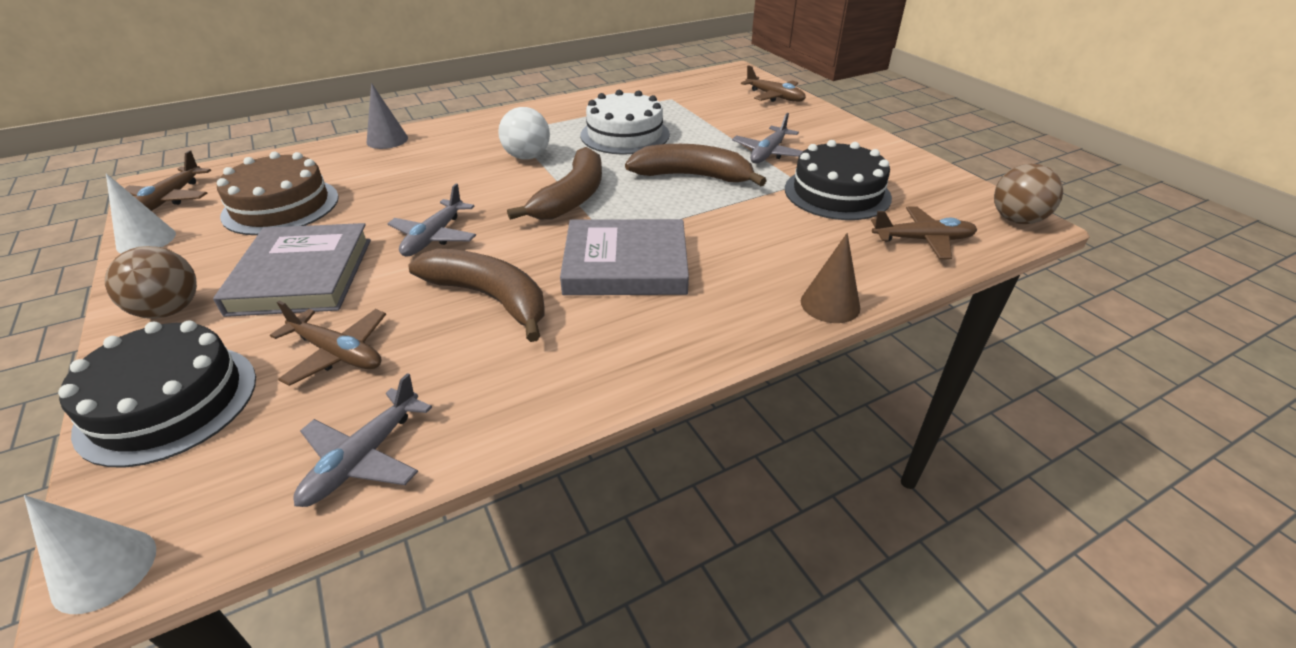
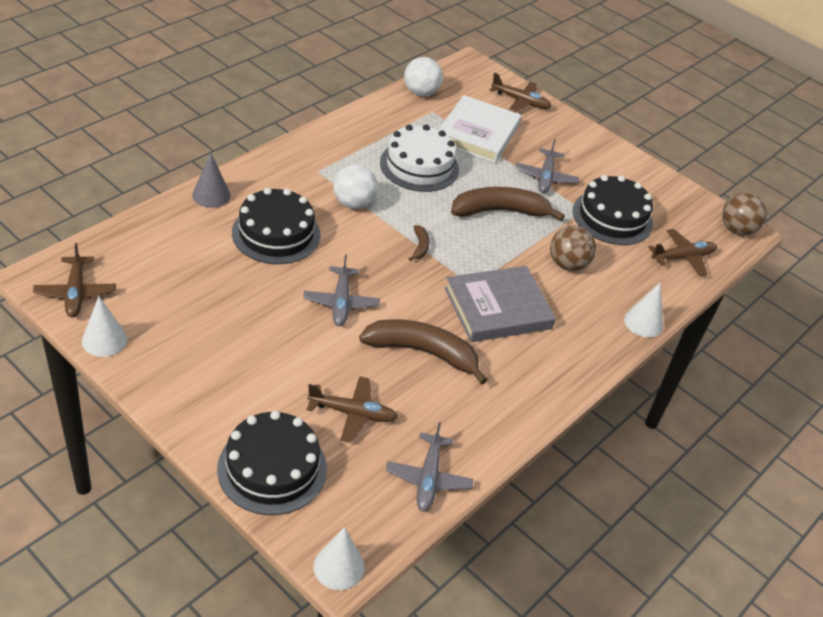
camera: 25 degrees left, 5 degrees up
(170, 310) = (197, 401): brown ball -> brown ball (567, 264)
(281, 206) = (186, 287): brown cake -> none
(302, 275) = (269, 354): grey book -> none
(421, 173) = (276, 234): none -> black cake
(572, 197) = (420, 246): brown banana -> brown banana, size x0.44
(668, 86) = (420, 93): none -> white ball
(709, 116) = (477, 133): none -> white book
(830, 304) = (643, 322): brown cone -> white cone

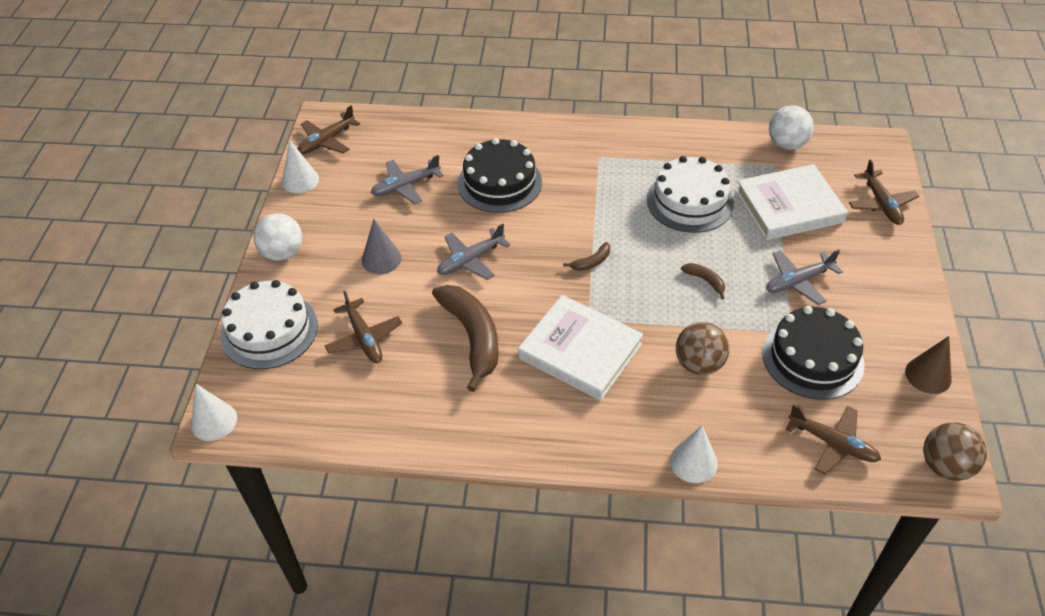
camera: 60 degrees right, 5 degrees up
(211, 195) = (496, 129): grey cone -> grey cone (381, 259)
(272, 468) = (269, 330): black cake -> white cake
(353, 203) = (589, 197): white ball -> white ball (282, 253)
(428, 478) = (343, 421): grey plane -> grey plane (406, 186)
(497, 308) = (580, 351): grey book -> white book
(500, 211) = (705, 281): brown banana -> brown banana, size x0.44
(669, 187) = (928, 375): none -> brown cone

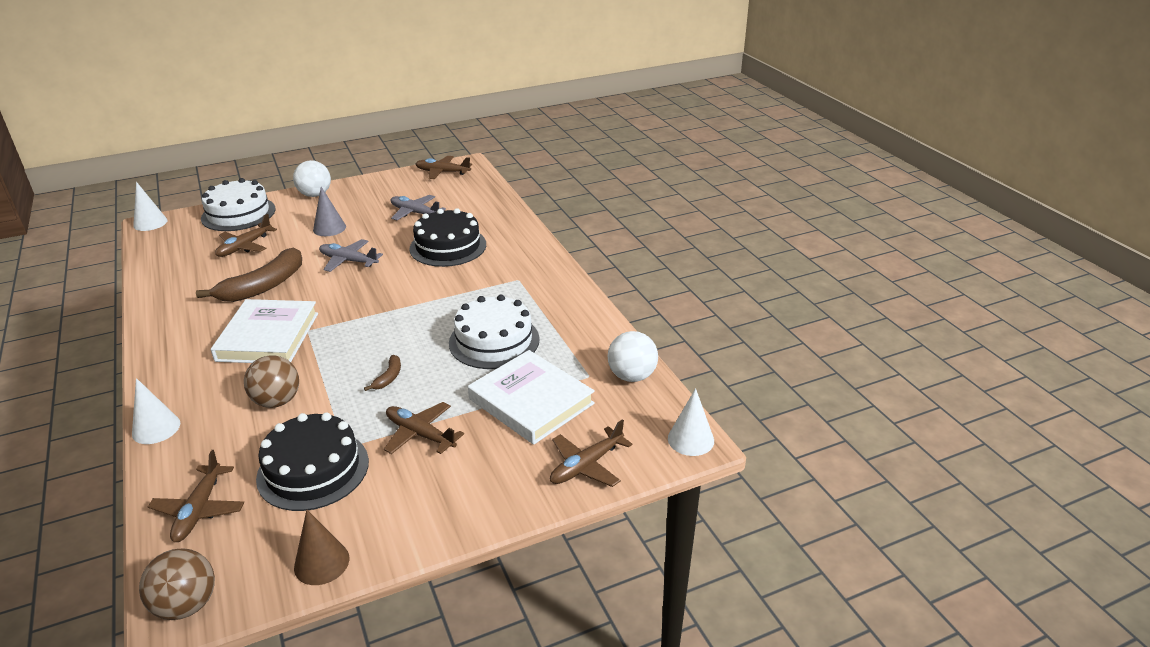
camera: 60 degrees right, 15 degrees down
(300, 180) = (393, 177): white cone -> white cone (691, 439)
(591, 262) = (378, 313): brown banana -> none
(798, 281) = (420, 434): grey plane -> brown plane

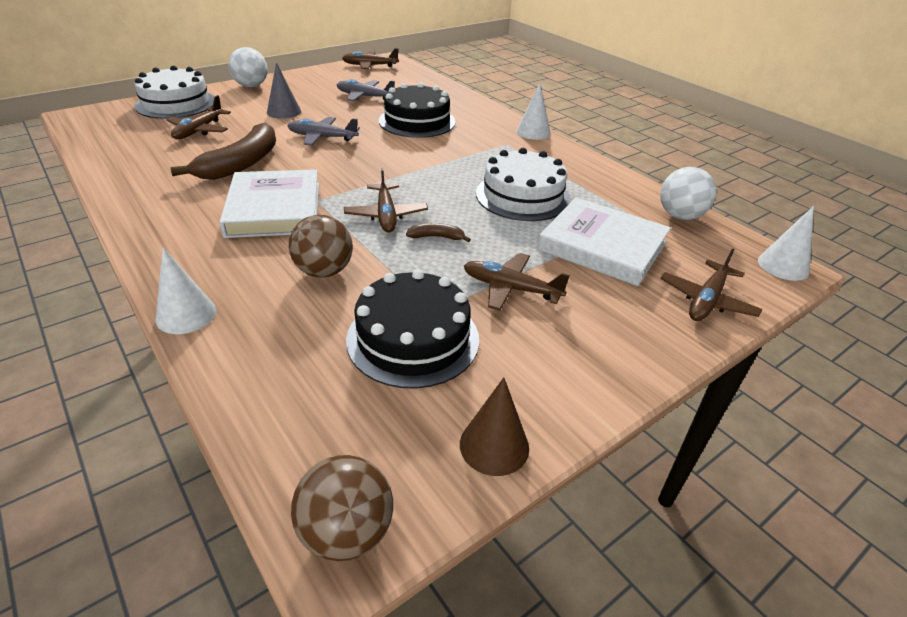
camera: 15 degrees left, 5 degrees up
(150, 223) = (76, 115): white cone -> white cone (533, 132)
(199, 510) = (295, 403): brown plane -> brown plane (386, 215)
(389, 377) = (437, 237): brown banana -> brown banana turned 90 degrees counterclockwise

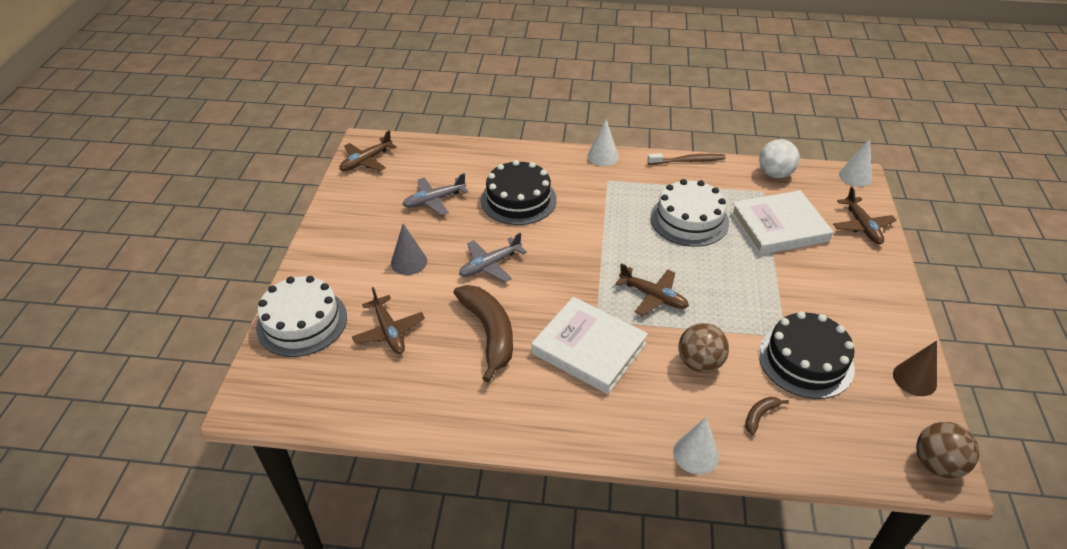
camera: 45 degrees left, 5 degrees up
(251, 86) = (319, 254): white ball -> none
(437, 237) = (704, 289): brown banana -> brown banana (760, 415)
(511, 288) = (790, 291): brown plane -> none
(604, 167) = (688, 161): none -> brown toothbrush

